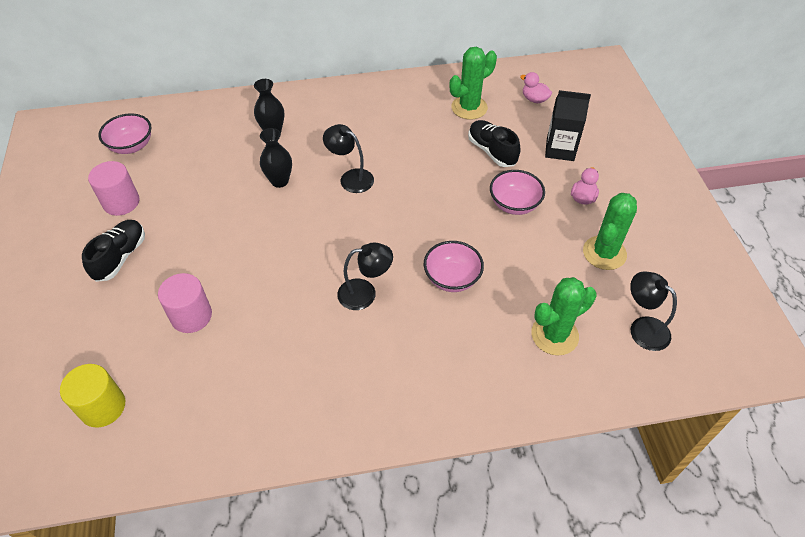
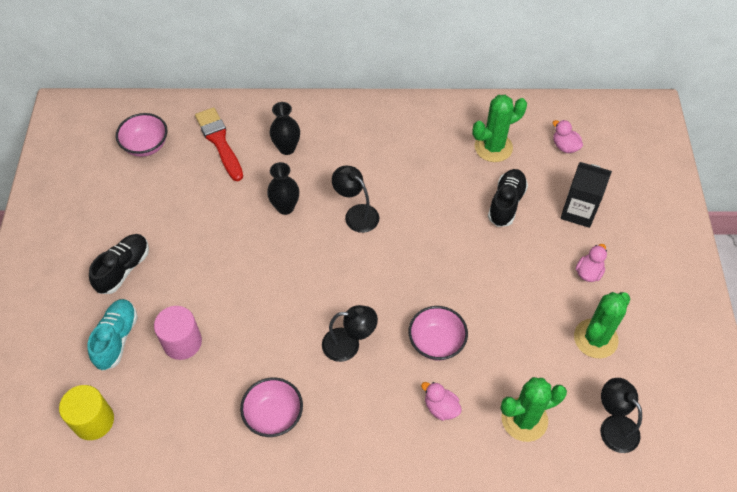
camera: 10 degrees right, 5 degrees up
(120, 323) = (116, 339): none -> turquoise shoe
(121, 202) = (130, 209): pink cylinder -> none
(205, 134) = (219, 142): none -> red brush
(469, 337) = (441, 407): none -> pink duck
(492, 151) = (506, 203): black shoe -> black shoe turned 45 degrees clockwise
(514, 204) = (516, 269): pink bowl -> pink bowl (274, 415)

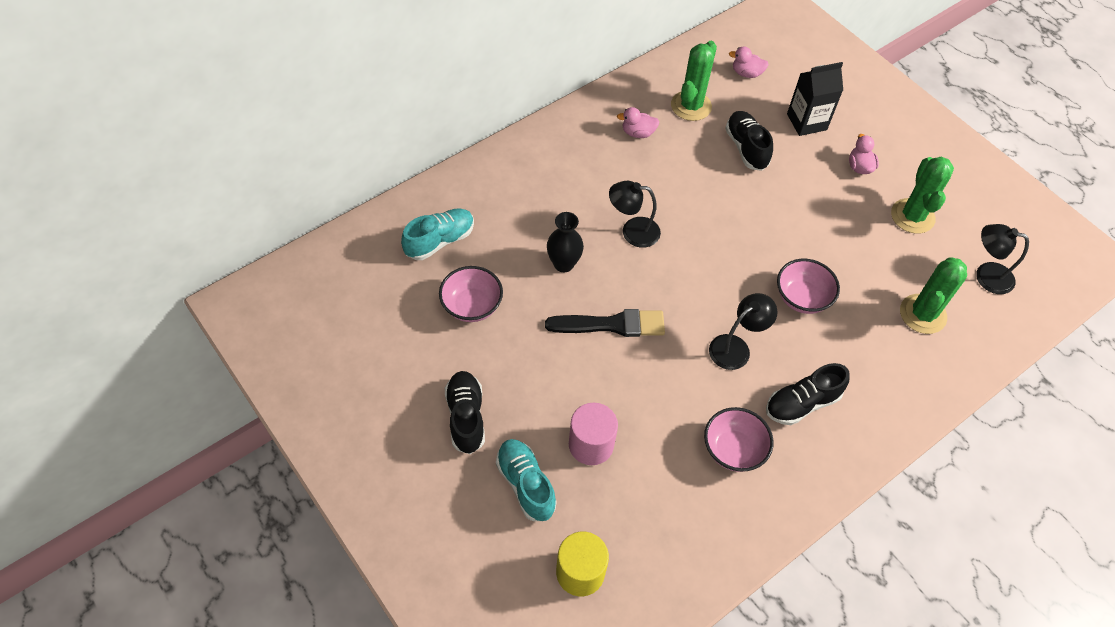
camera: 40 degrees left, 0 degrees up
(146, 146) = (368, 288): pink bowl -> pink bowl (472, 306)
(219, 142) = (440, 241): red brush -> turquoise shoe
(276, 270) = (611, 325): none -> black brush
(287, 148) = (511, 209): black vase -> none
(357, 419) = (802, 403): none -> black shoe
(441, 407) = (855, 348): pink duck -> pink duck (638, 133)

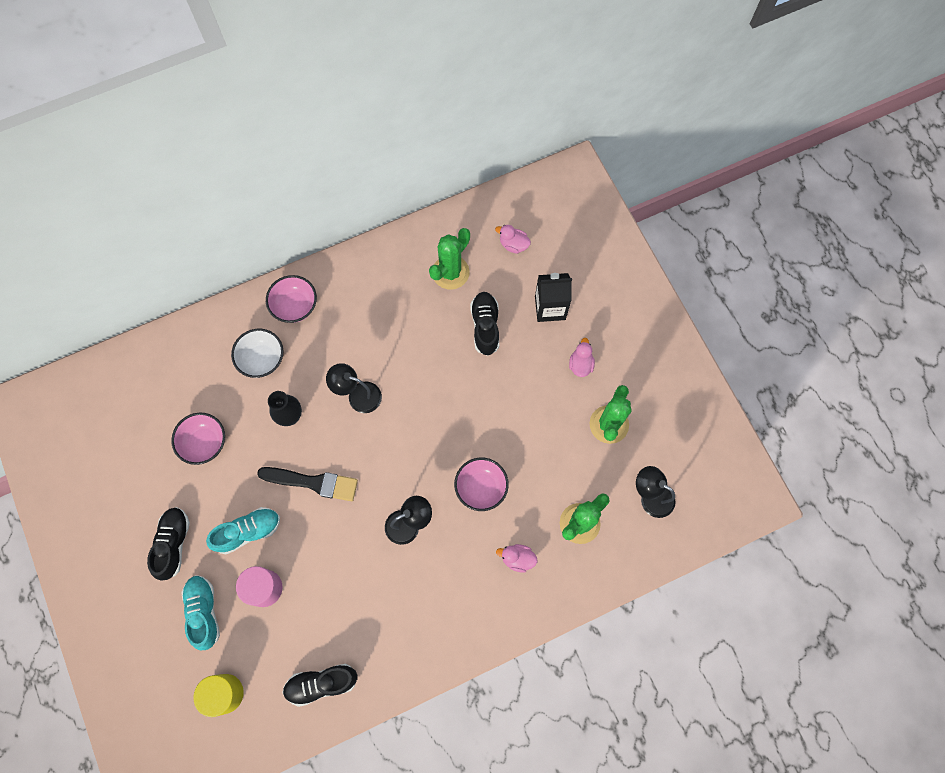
camera: 15 degrees right, 15 degrees up
(440, 241) = (194, 375): turquoise shoe -> turquoise shoe (248, 532)
(513, 214) = (262, 359): none -> white bowl
(638, 133) = (394, 293): pink duck -> pink duck (517, 558)
(733, 450) = (376, 616): pink bowl -> pink bowl (295, 306)
(802, 403) = (446, 586): black shoe -> black shoe (321, 683)

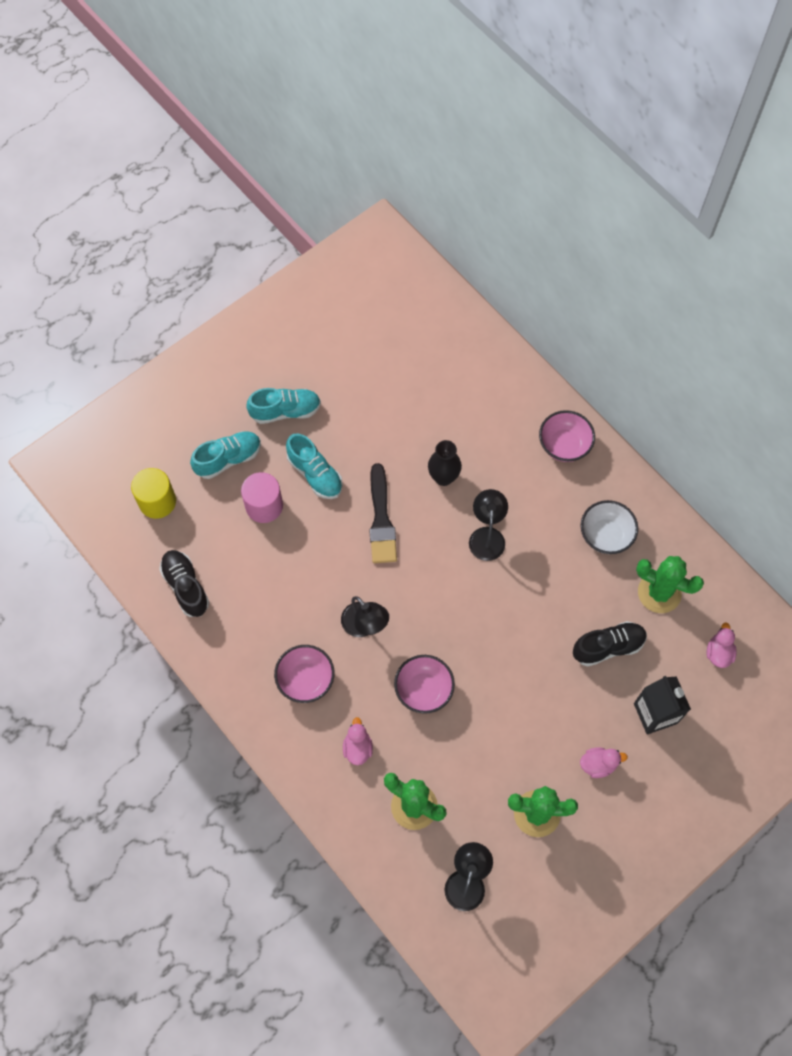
camera: 75 degrees right, 5 degrees down
(173, 544) = (285, 411): black shoe -> turquoise shoe
(204, 443) = (392, 406): pink bowl -> pink bowl (306, 679)
(262, 359) = (495, 431): white bowl -> white bowl (605, 535)

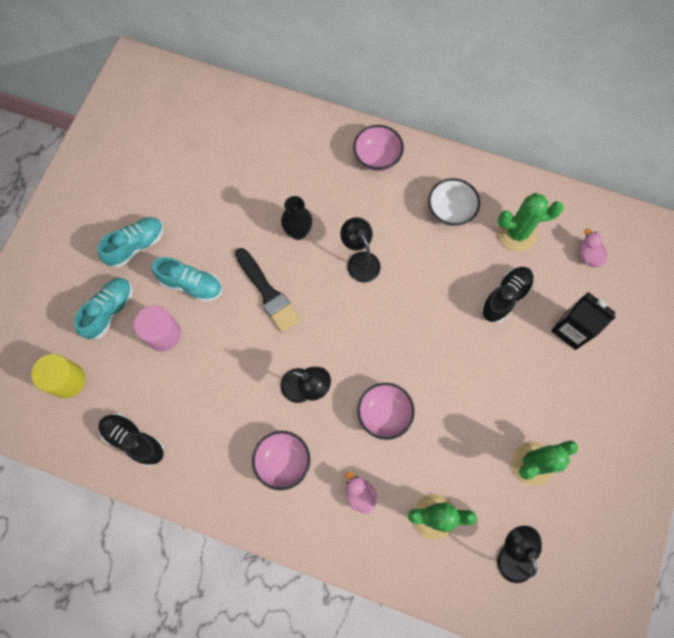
camera: 30 degrees left, 5 degrees up
(598, 764) = (554, 395): pink duck -> none

